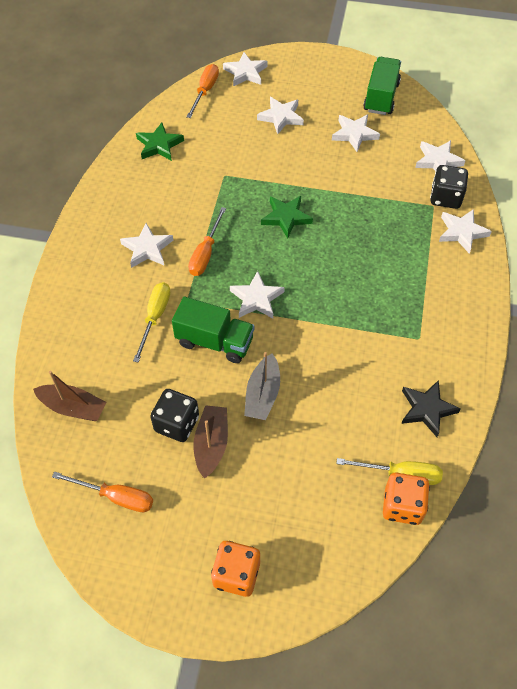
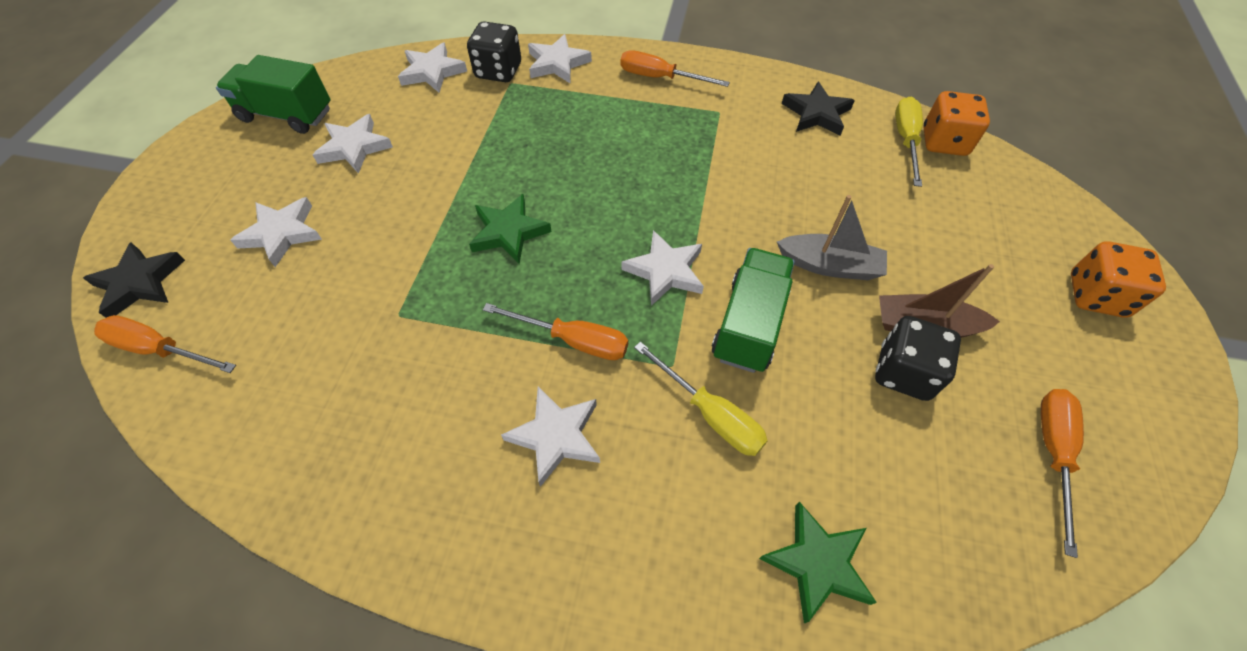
camera: 90 degrees left, 0 degrees up
(73, 407) = (916, 543): brown boat -> none
(155, 317) = (710, 414): yellow screwdriver -> yellow screwdriver turned 150 degrees counterclockwise
(159, 145) = (285, 429): green star -> green star (817, 563)
(245, 72) = (139, 283): white star -> black star
(455, 299) = (660, 78): none -> orange screwdriver

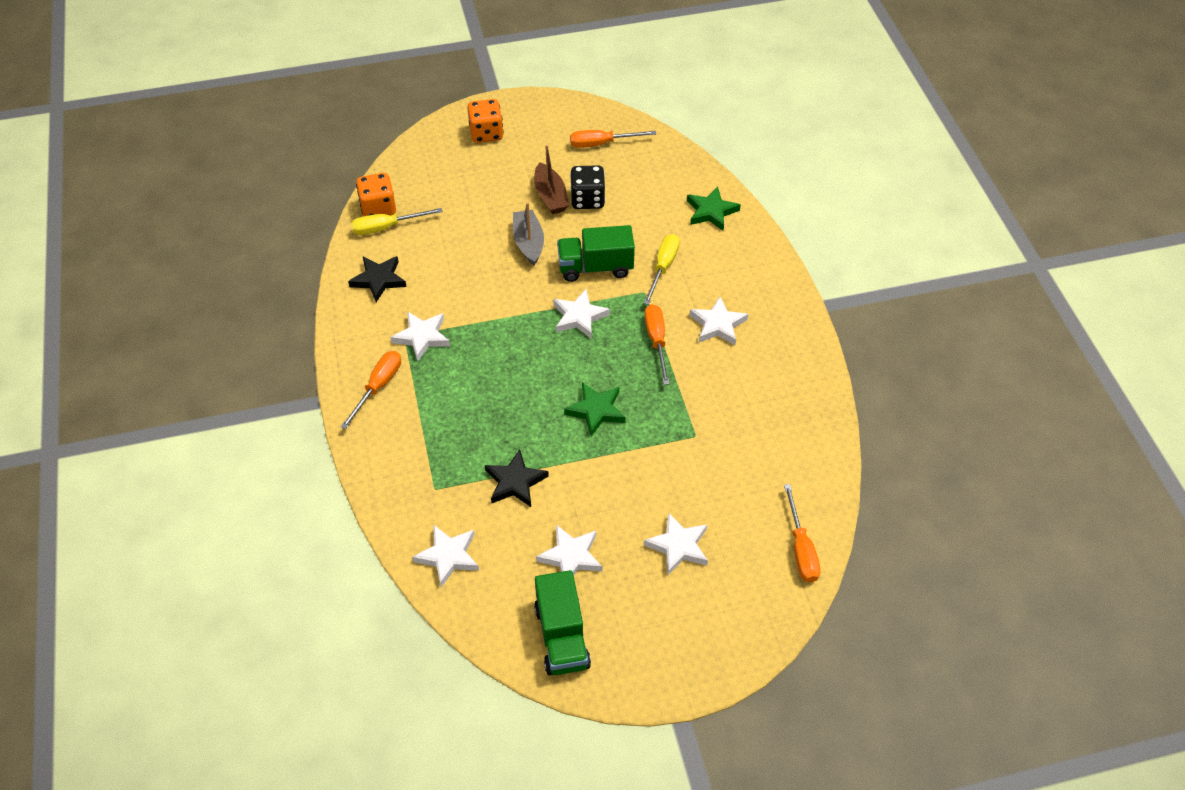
camera: 115 degrees left, 5 degrees down
(139, 283) = (770, 604): black star -> black star (515, 482)
(498, 71) = (423, 505): black dice -> none
(557, 63) = (391, 466): white star -> white star (422, 337)
(660, 78) = (378, 387): orange screwdriver -> orange screwdriver turned 150 degrees counterclockwise

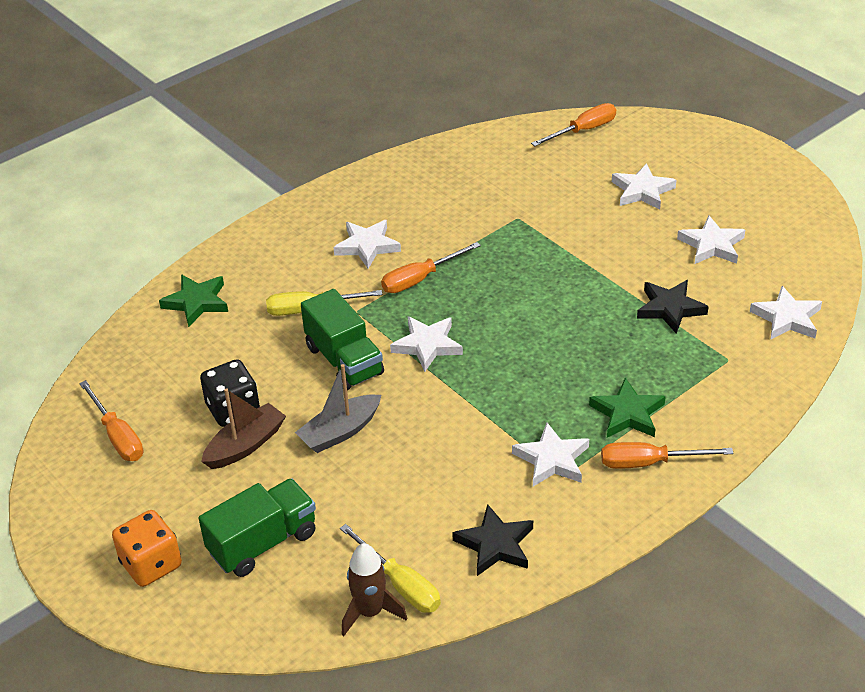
camera: 115 degrees left, 10 degrees down
(378, 208) = (370, 612): orange dice -> brown rocket
(562, 637) = (788, 223): green truck -> green truck (263, 543)
(596, 410) = (541, 288): green star -> green star (627, 413)

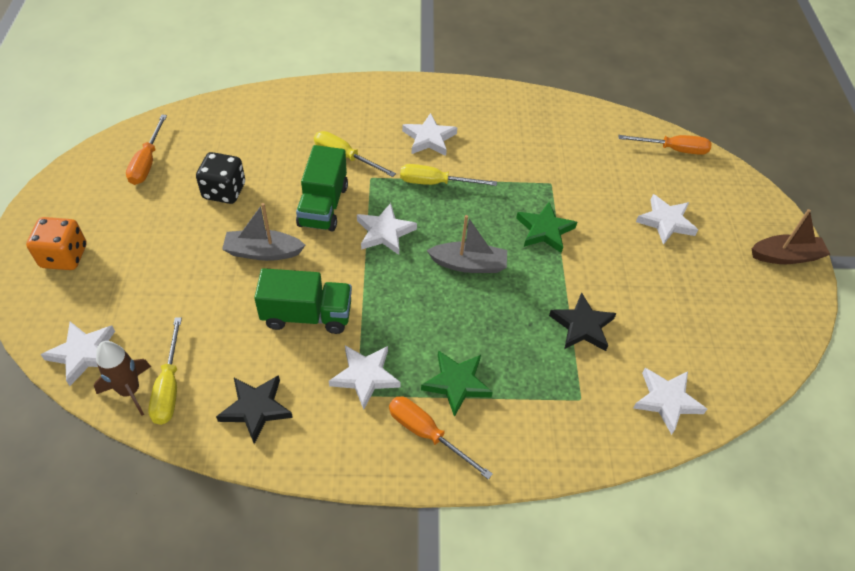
camera: 35 degrees right, 10 degrees up
(196, 302) = (288, 108): green star -> green star (544, 230)
(245, 445) = (202, 219): brown boat -> brown boat (785, 256)
(263, 543) = (133, 291): green truck -> green truck (307, 315)
(420, 279) = (435, 183): orange screwdriver -> yellow screwdriver
(529, 323) = (468, 264): none -> grey boat
(712, 245) = (672, 299): white star -> white star (83, 354)

